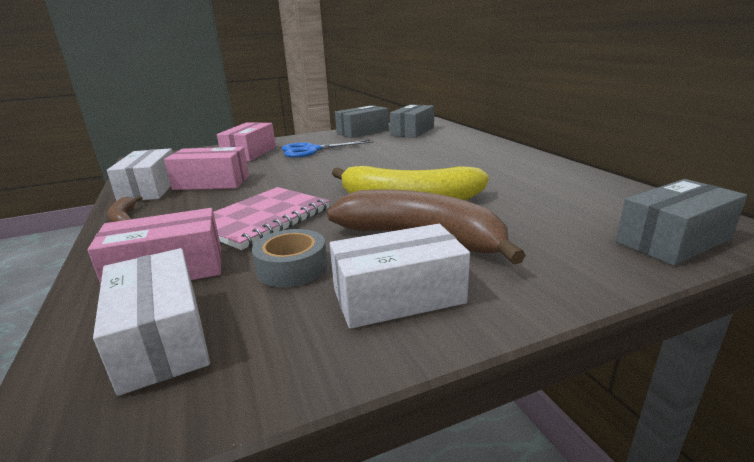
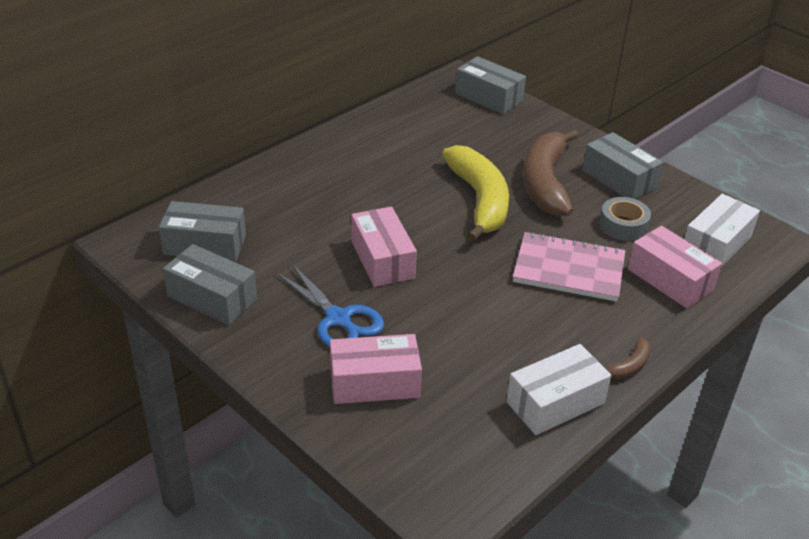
camera: 115 degrees left, 15 degrees up
(212, 183) = (507, 355): pink box -> pink box (382, 259)
(398, 296) = (619, 179): white box -> grey box

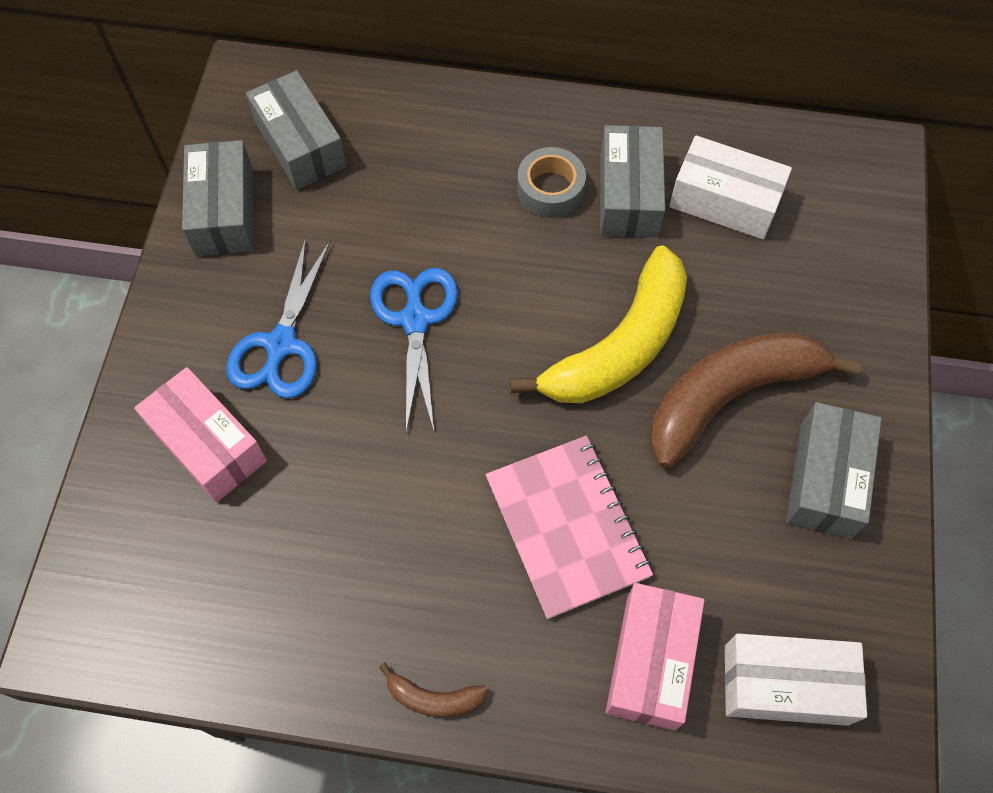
camera: 55 degrees right, 25 degrees up
(382, 259) = (415, 319): pink box -> blue scissors
(488, 97) = (864, 215): grey box -> grey box (628, 195)
(555, 402) = (308, 648): white box -> white box (724, 201)
(623, 225) = (720, 541): grey tape -> grey tape (550, 190)

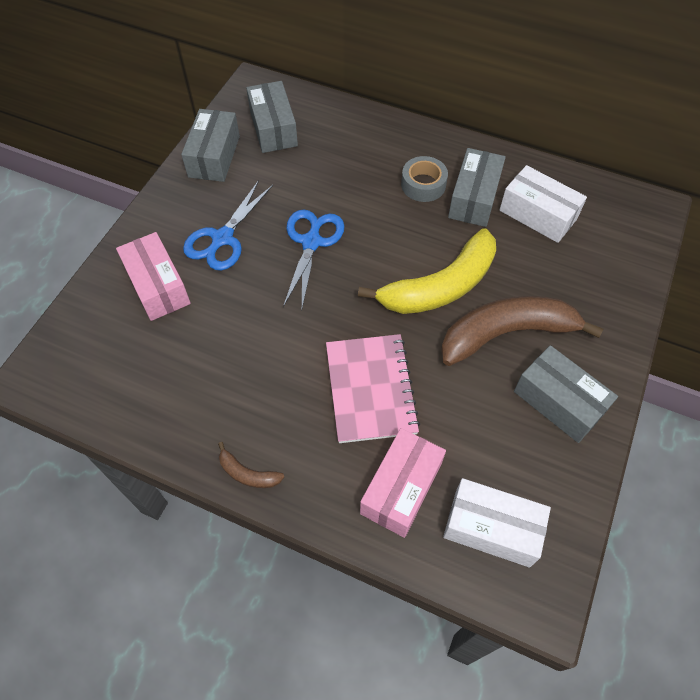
camera: 15 degrees right, 5 degrees down
(825, 480) = (558, 402): grey box -> grey box turned 75 degrees counterclockwise

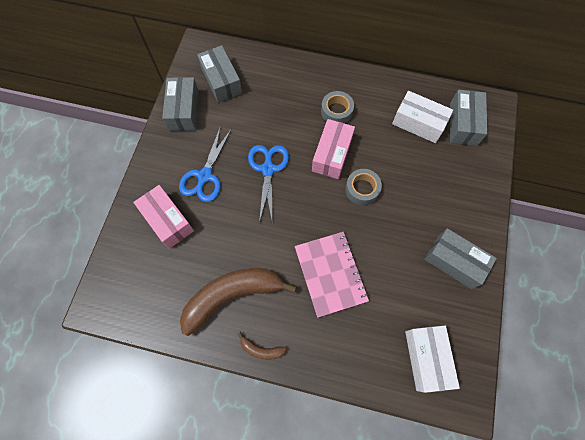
camera: 10 degrees left, 10 degrees up
(401, 488) = (364, 342): pink box -> pink box (332, 155)
(439, 286) = (362, 189): yellow banana -> grey tape
(474, 198) = (373, 117): grey box -> grey box (463, 124)
(491, 528) = (426, 358): white box -> white box turned 75 degrees clockwise
(507, 334) = (413, 217): brown banana -> brown banana (232, 296)

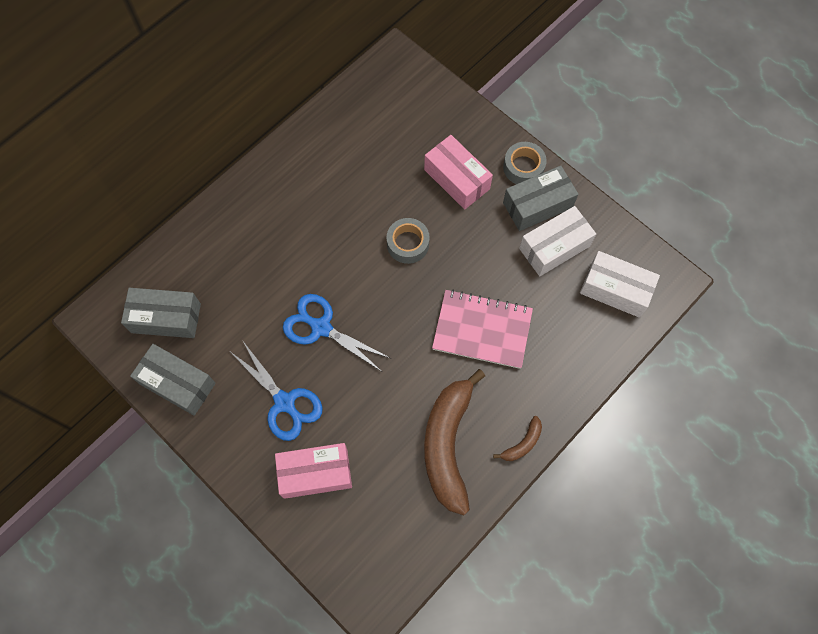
camera: 60 degrees left, 0 degrees up
(332, 155) = (347, 250): pink box -> pink box (457, 179)
(336, 111) = (296, 214): grey tape -> grey tape (523, 167)
(418, 123) = (367, 141): white box -> white box (554, 247)
(463, 124) = (396, 100): grey box -> none

